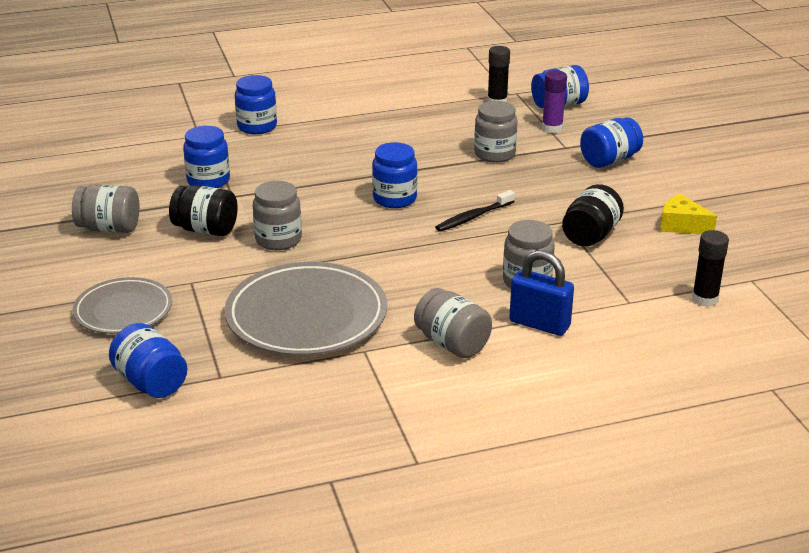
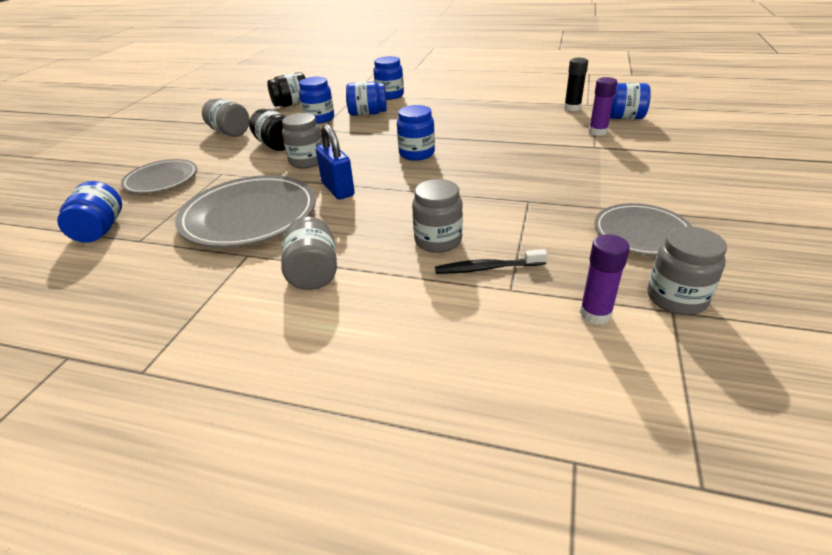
camera: 35 degrees right, 5 degrees up
(474, 217) = (458, 179): black toothbrush -> black toothbrush (488, 268)
(494, 154) = (529, 140): grey jar -> grey jar (676, 298)
(539, 324) = (403, 281): blue padlock -> blue padlock (338, 189)
(590, 235) = (540, 218): black jar -> black jar (292, 104)
(609, 160) = (624, 164): blue jar -> blue jar (368, 113)
(681, 225) = (642, 233): yellow cheese -> grey plate
(705, 299) = (595, 314): black glue stick -> purple glue stick

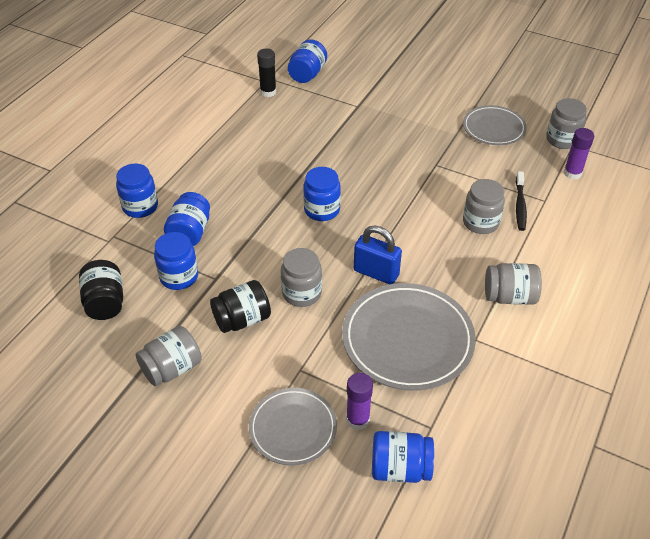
camera: 80 degrees left, 10 degrees up
(338, 189) = (376, 273): blue padlock -> blue padlock turned 45 degrees clockwise
(597, 132) = (330, 95): purple glue stick -> purple glue stick (357, 419)

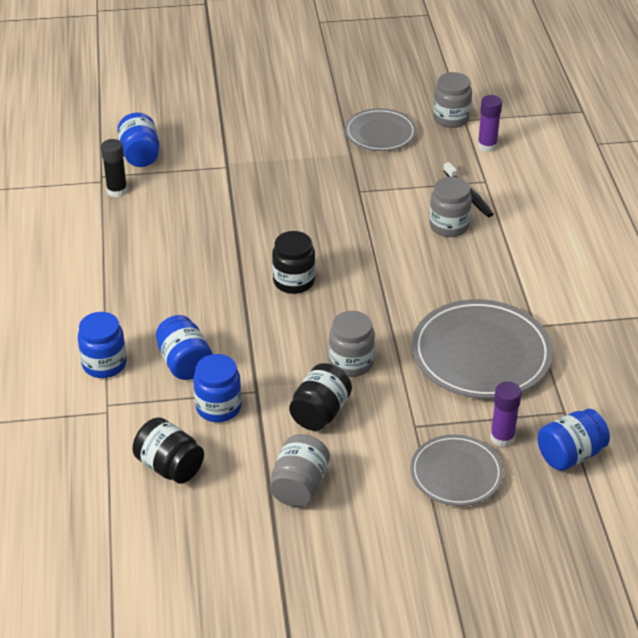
camera: 35 degrees left, 5 degrees down
(322, 210) = (294, 281): blue jar -> black jar
(376, 273) = (400, 313): blue padlock -> none
(509, 297) = (531, 277): grey jar -> none

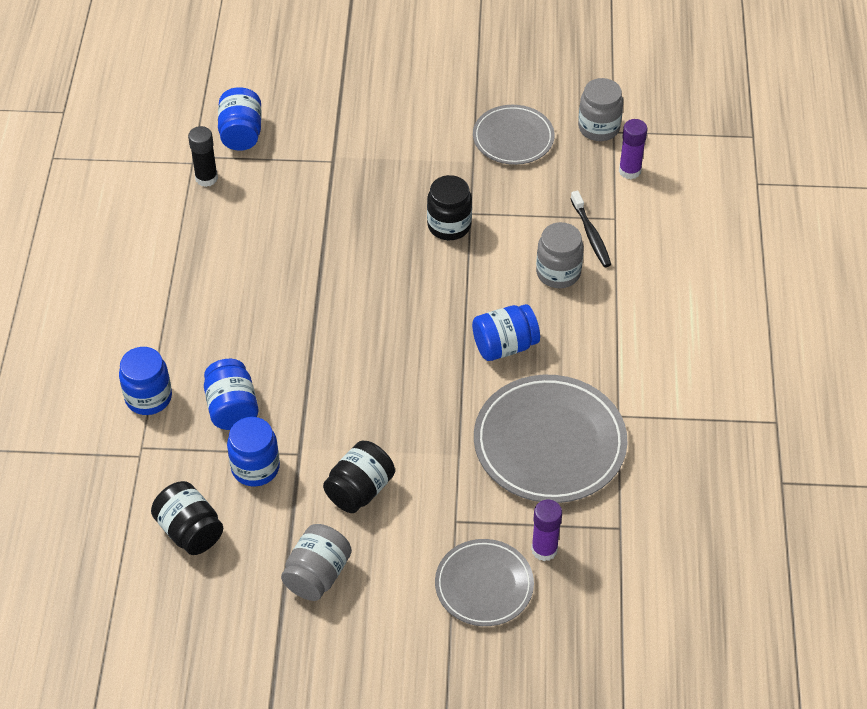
camera: 10 degrees right, 10 degrees up
(294, 281) = (370, 322): black jar -> black jar (449, 225)
(351, 363) = (407, 434): grey jar -> none
(570, 454) = (611, 581): blue jar -> blue jar (504, 346)

